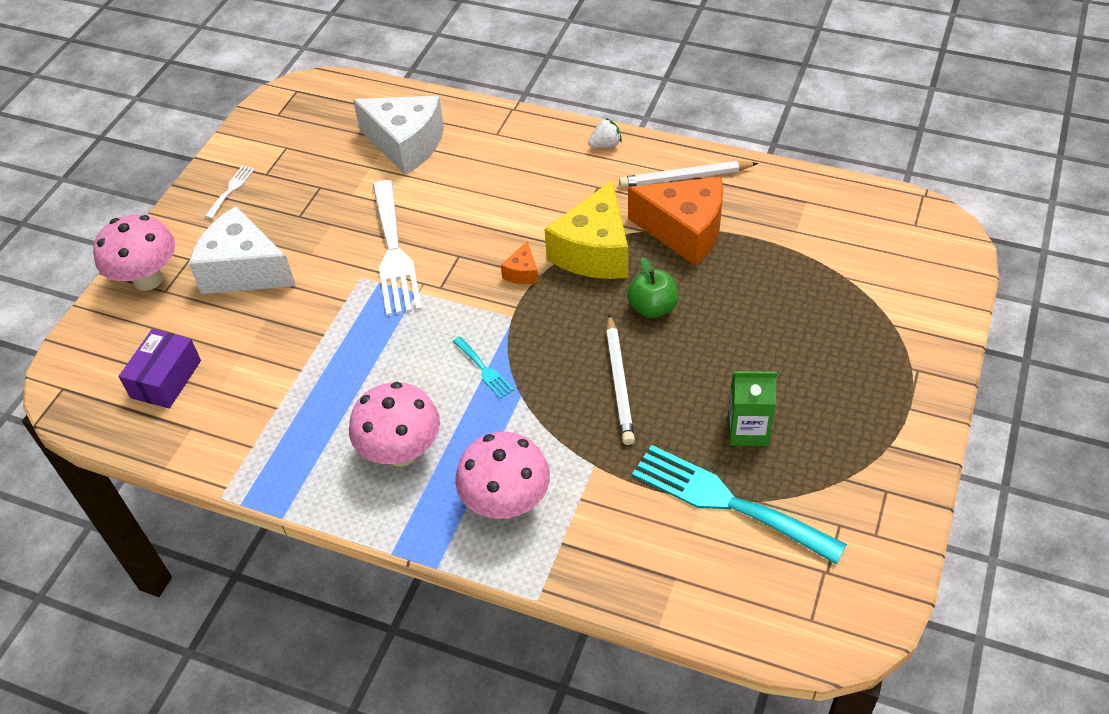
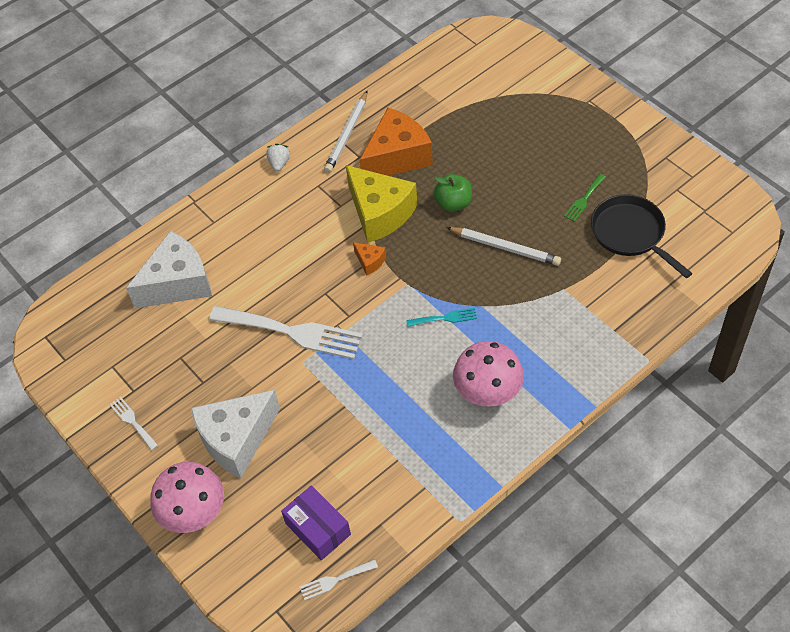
camera: 60 degrees left, 5 degrees up
(111, 419) = (335, 580): none -> white fork
(506, 503) = (566, 348): pink mushroom -> none
(726, 502) = (631, 234): turquoise fork -> black pan
(748, 430) = (584, 199): green carton -> green fork

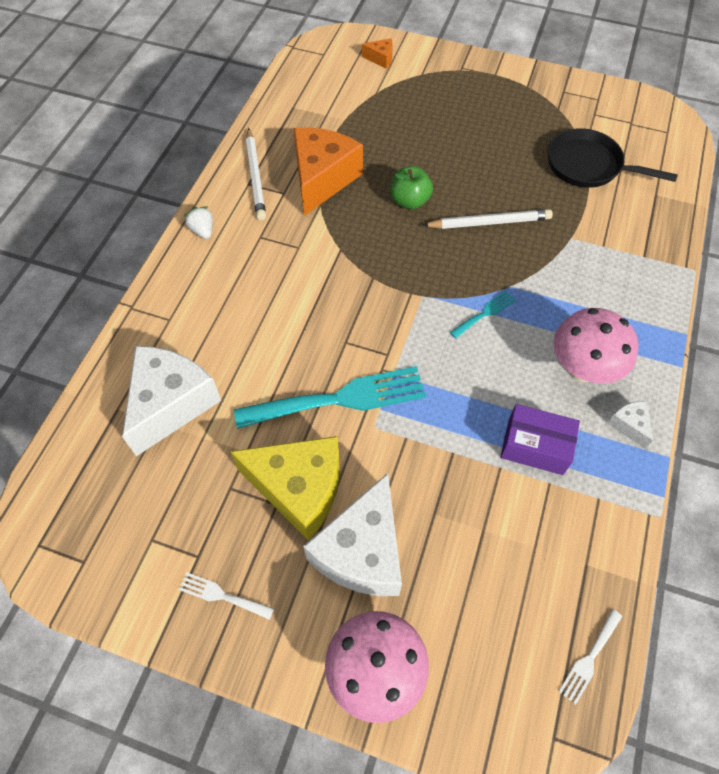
camera: 35 degrees left, 5 degrees up
(293, 332) = (340, 399): white fork -> turquoise fork
(318, 529) = (526, 608): purple box -> purple box (535, 446)
(370, 261) = (369, 290): orange cheese -> orange cheese (380, 59)
(380, 213) = (344, 238): yellow cheese -> yellow cheese (299, 488)
(490, 450) = (629, 425): none -> white cheese
(584, 199) = (525, 152): green fork -> none

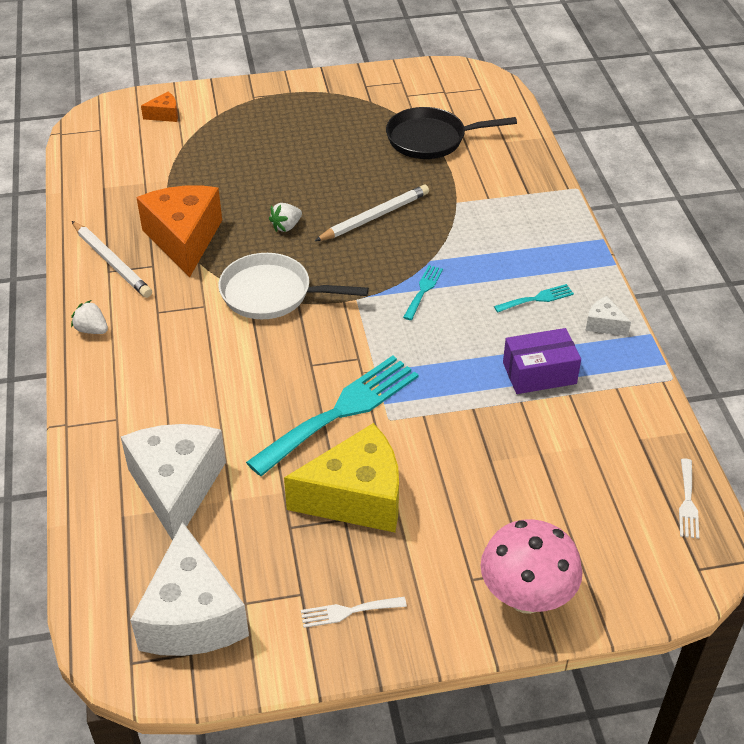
camera: 30 degrees left, 15 degrees down
(357, 260) = (272, 294): none -> white pan
(362, 551) = (450, 517): white cheese -> white cheese (192, 616)
(409, 201) = (286, 226): green apple -> white strawberry
(582, 369) = (537, 299): pink mushroom -> turquoise fork

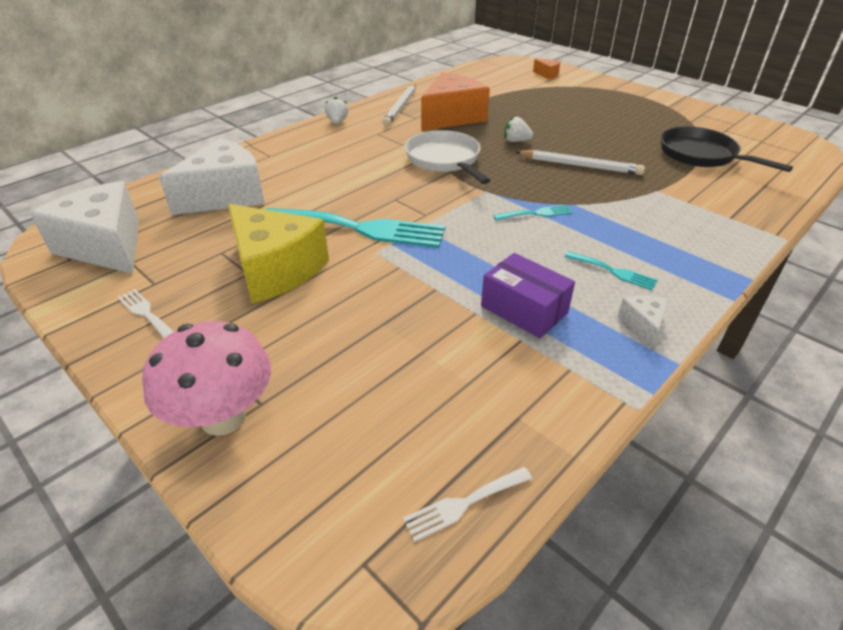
camera: 55 degrees right, 5 degrees down
(192, 616) = (106, 246): white cheese -> white cheese turned 90 degrees clockwise

